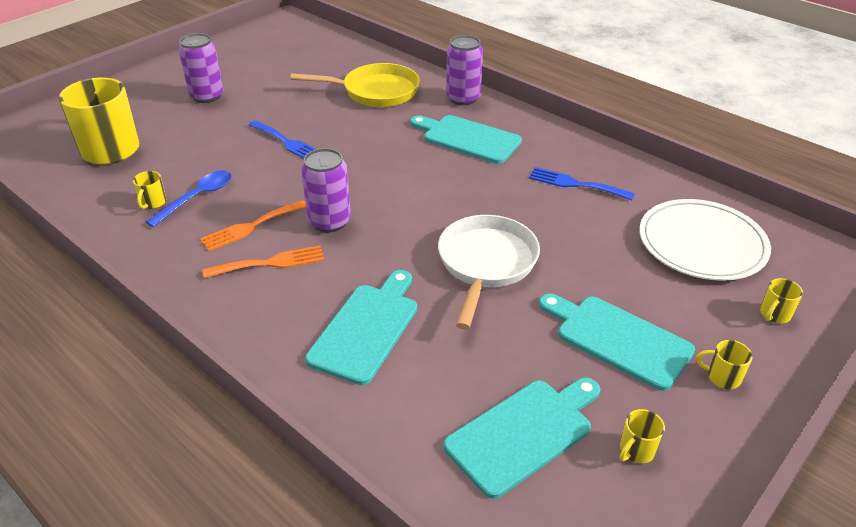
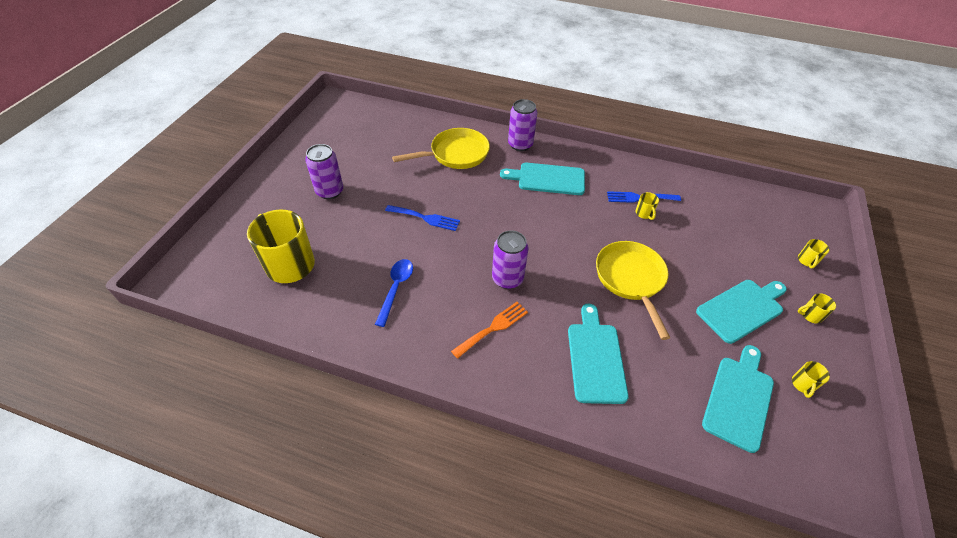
camera: 25 degrees left, 10 degrees up
(153, 203) = (365, 304): yellow mug -> yellow mug (644, 213)
(251, 227) = (455, 301): orange fork -> none
(486, 264) = (631, 279): white pan -> yellow pan
(618, 339) = (742, 309): turquoise cutting board -> turquoise cutting board turned 135 degrees clockwise
(702, 243) = (738, 222): white plate -> none

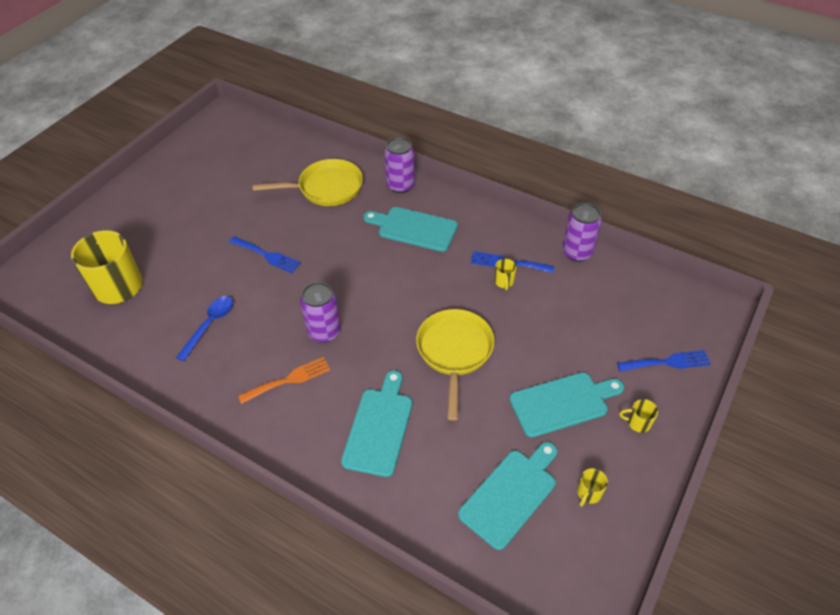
camera: 15 degrees right, 0 degrees up
(330, 191) = (182, 214): purple can -> purple can (577, 252)
(807, 261) = (667, 362): yellow mug -> blue fork

